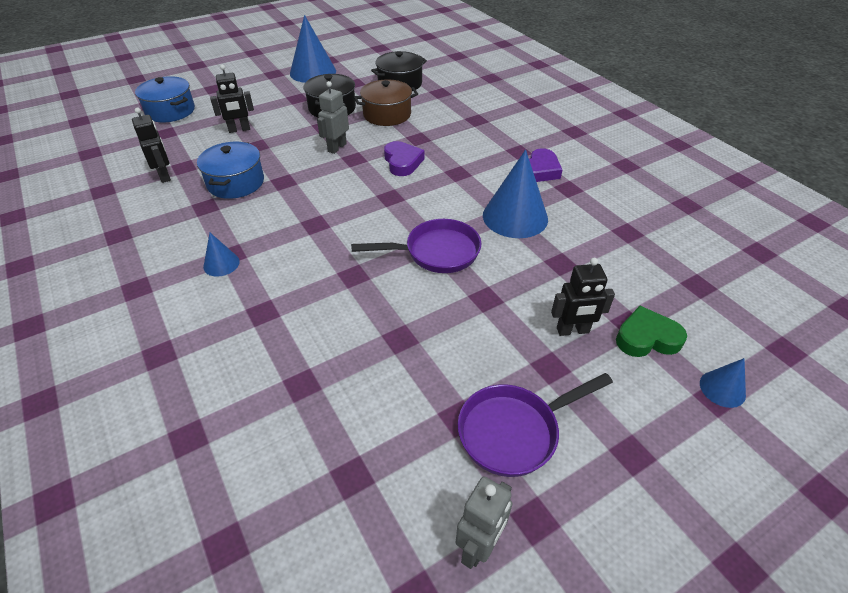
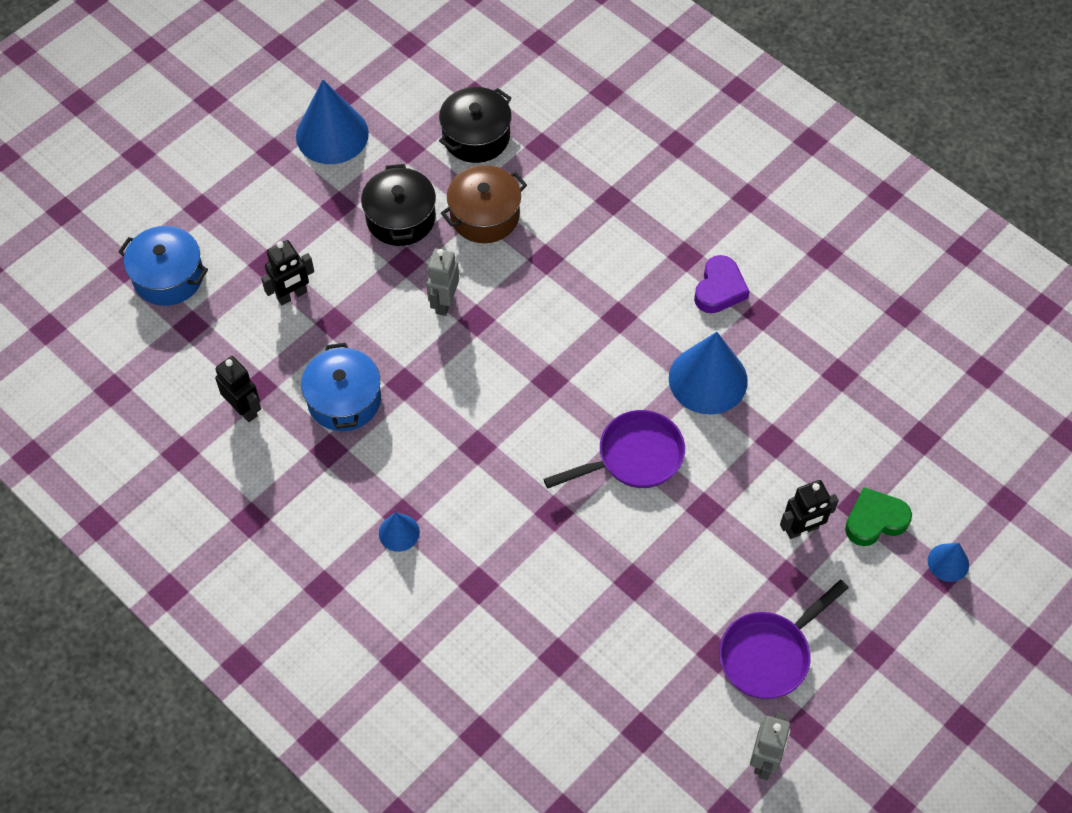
camera: 15 degrees left, 15 degrees up
(402, 162) = (542, 312): purple heart -> none

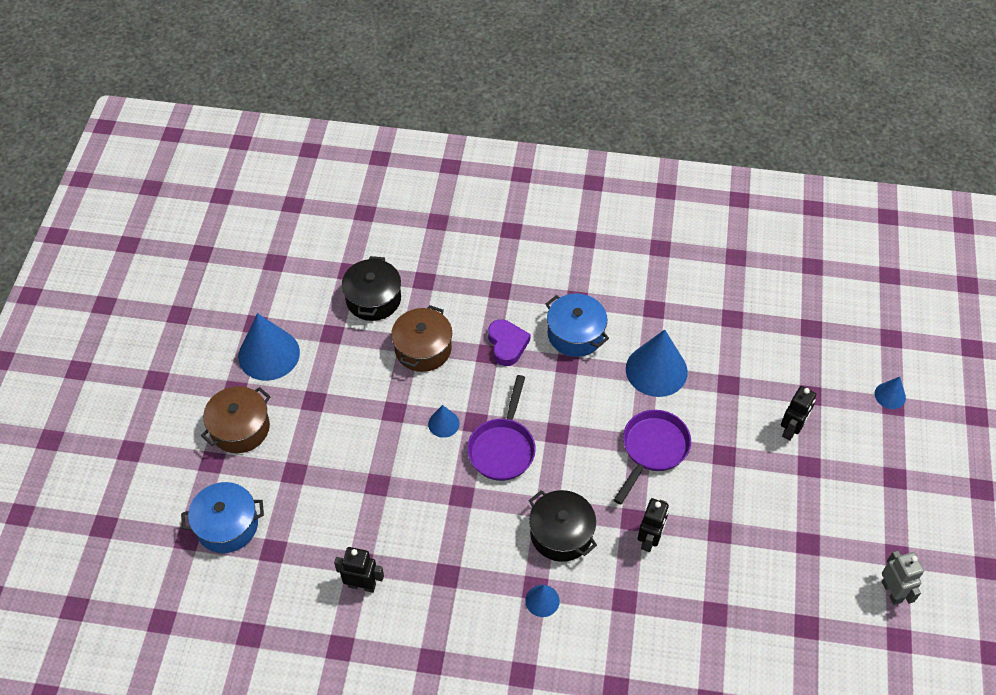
camera: 35 degrees left, 5 degrees down
(250, 191) = (240, 428): none -> brown pot
(292, 295) = (331, 483): black robot -> black robot (649, 540)
(344, 400) = (429, 533): blue pot -> blue pot (575, 334)
(400, 218) = (366, 384): black pot -> black pot (561, 533)
(444, 302) = (443, 423): grey robot -> blue cone
(719, 289) = (615, 308): purple heart -> purple heart (507, 344)
(769, 654) = (839, 522): purple pan -> purple pan (503, 448)
(875, 520) = (828, 396): green heart -> none

